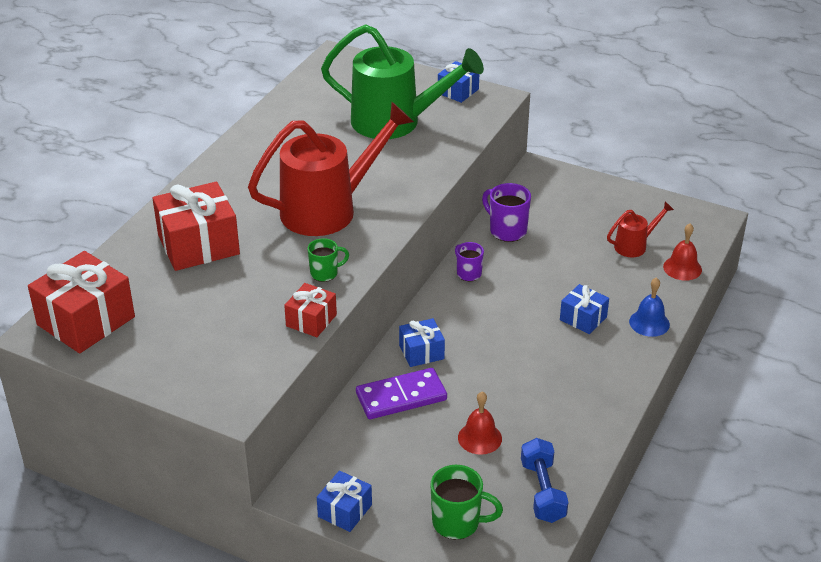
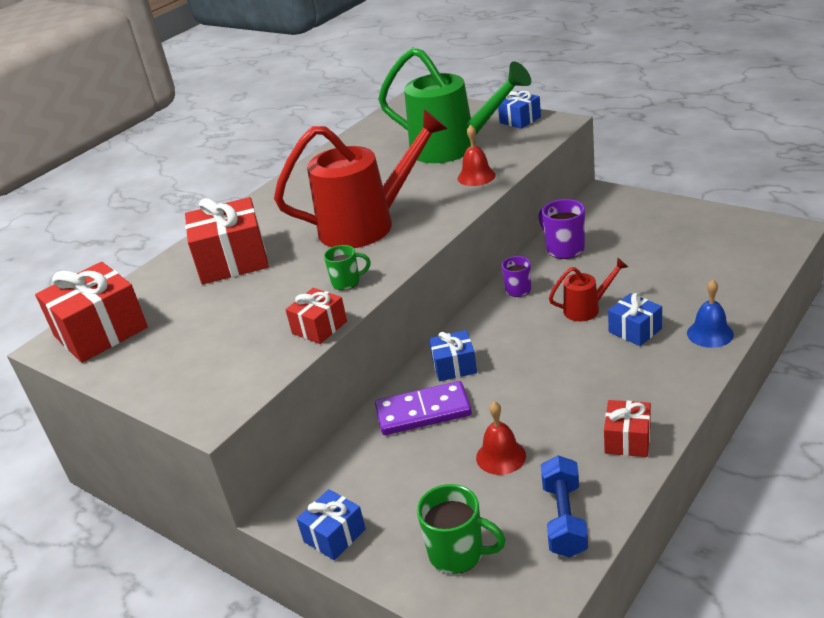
camera: 15 degrees right, 5 degrees down
(587, 422) = (627, 440): none -> red gift
(634, 246) = (699, 258): red watering can -> red watering can (586, 309)
(682, 268) = (752, 278): red bell -> red bell (476, 176)

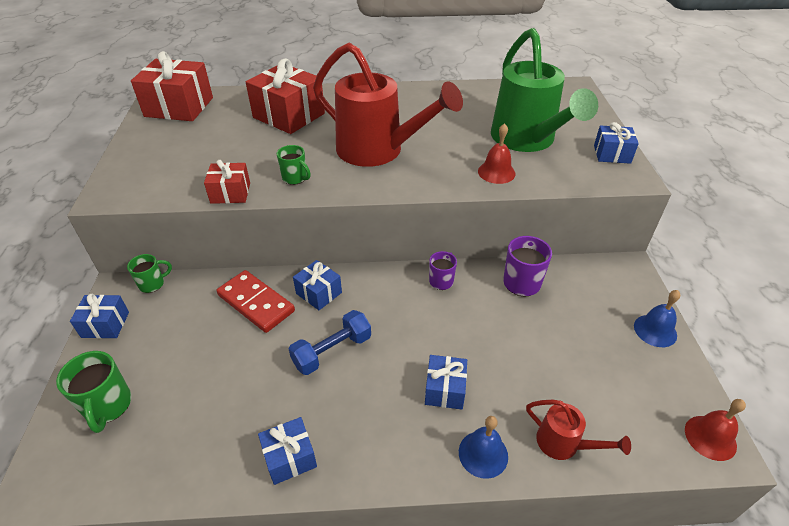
camera: 45 degrees right, 10 degrees up
(310, 483) = (152, 284): none -> green mug
(423, 412) = (256, 303): purple domino -> red domino
(501, 456) = (227, 377): red bell -> red bell (710, 437)
(564, 519) = (170, 458): blue dumbbell -> blue dumbbell (332, 351)
(586, 309) = (450, 339): red watering can -> red watering can (564, 444)
(627, 440) = (290, 457): red gift -> blue gift
(673, 210) = (655, 330): none -> blue bell

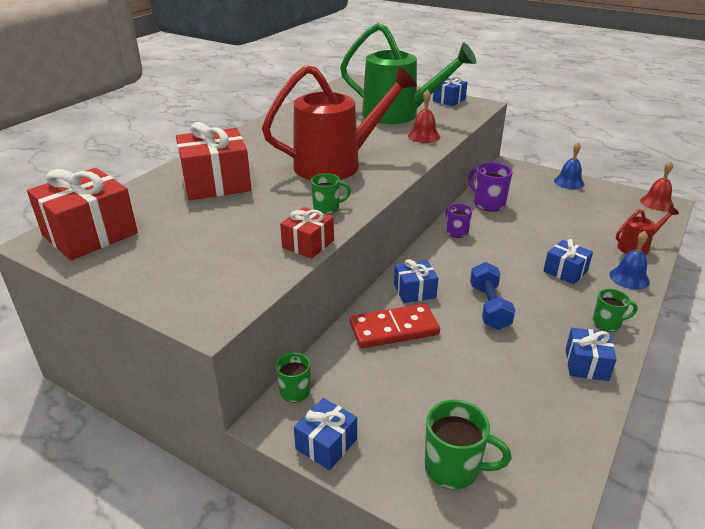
camera: 55 degrees left, 10 degrees down
(373, 456) = (607, 323): none -> green mug

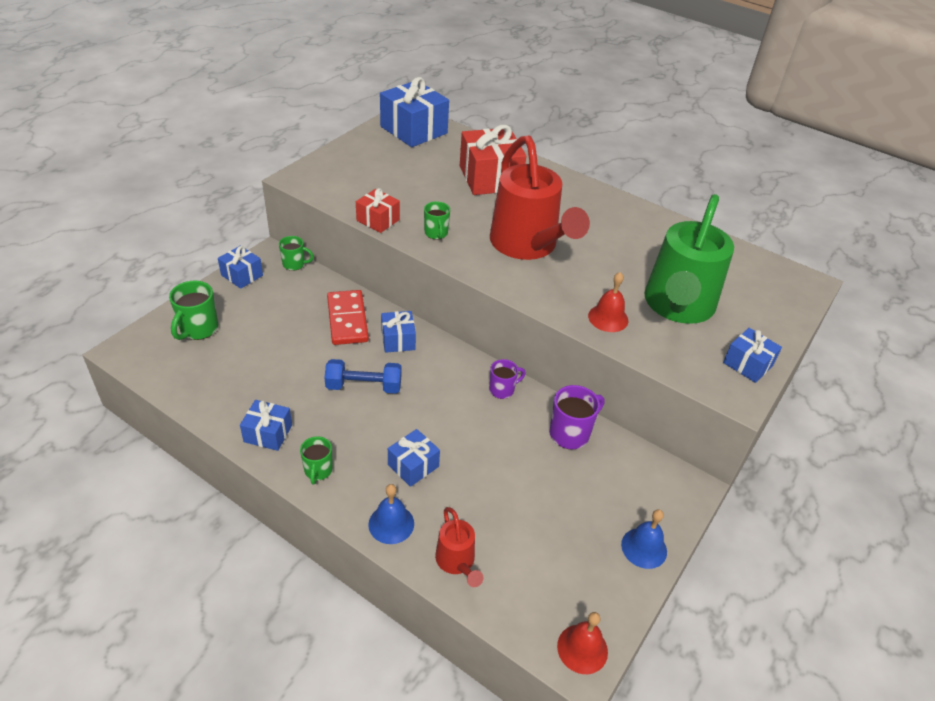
camera: 90 degrees right, 10 degrees up
(90, 234) = (413, 130): red gift -> blue gift

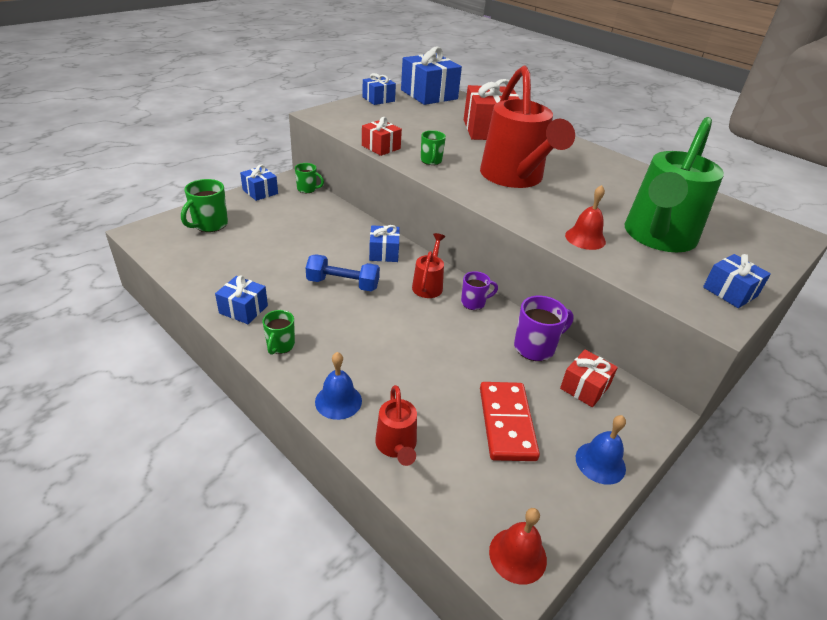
camera: 10 degrees right, 5 degrees down
(347, 320) = (342, 233): red domino -> red domino (506, 423)
(413, 465) = (373, 354): blue gift -> blue gift (378, 99)
(452, 374) = (428, 285): none -> red watering can
(622, 471) = (584, 387): none -> red gift

